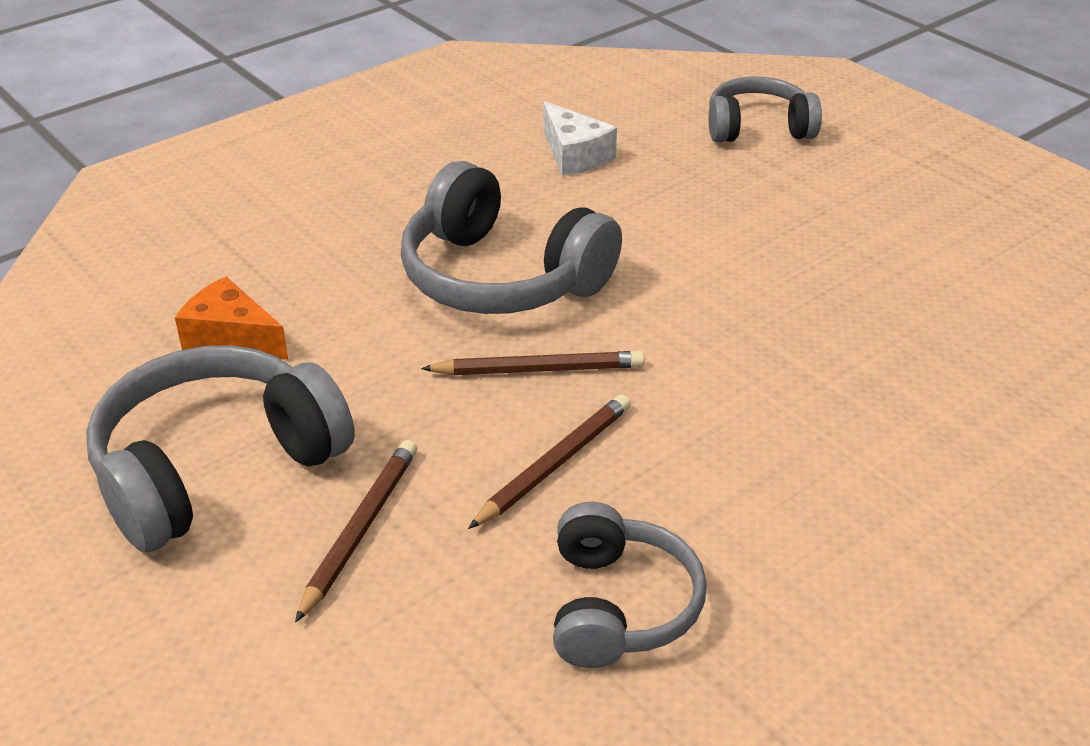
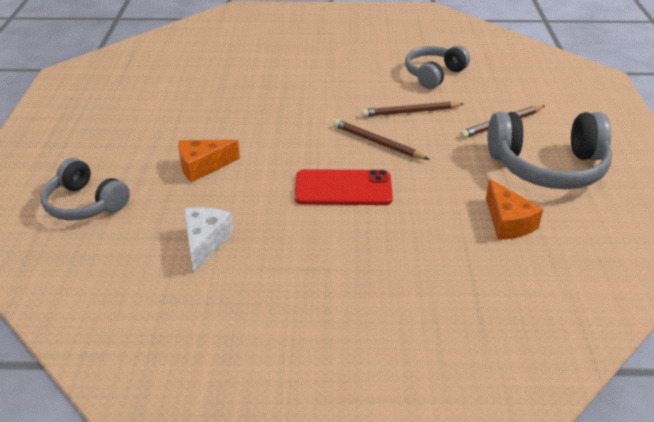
camera: 140 degrees left, 0 degrees up
(501, 277) = (343, 188): grey headphones -> red phone
(716, 218) = (203, 166): none -> orange cheese

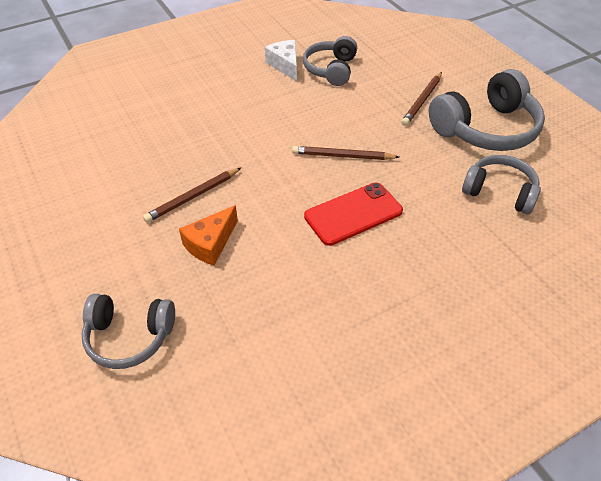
camera: 30 degrees left, 10 degrees up
(205, 242) = (283, 323): white cheese -> white cheese (285, 65)
(410, 112) = (343, 115): brown pencil -> brown pencil (193, 197)
(507, 222) = (499, 192): orange cheese -> grey headphones

